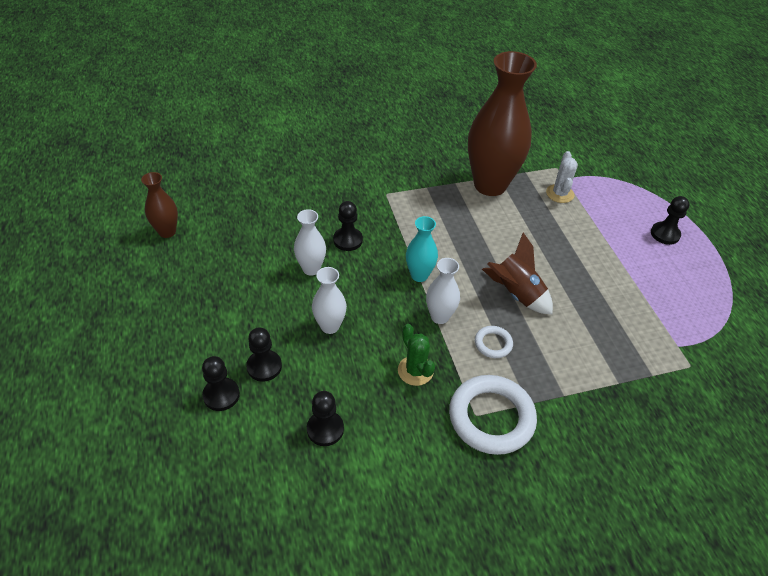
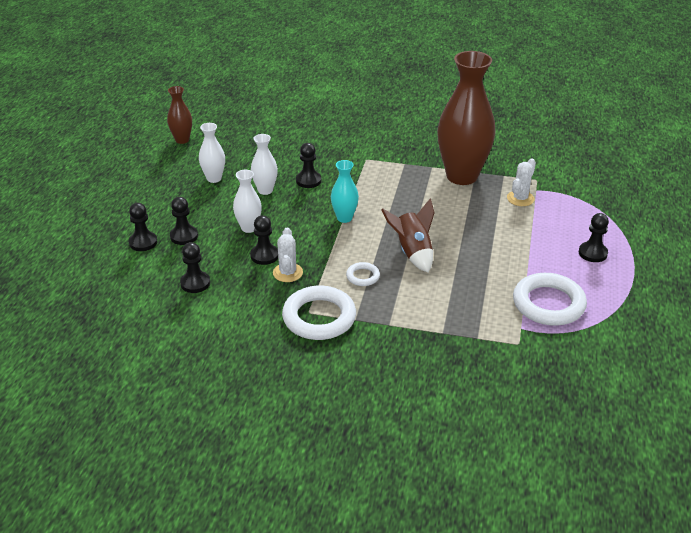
camera: 30 degrees right, 10 degrees down
(374, 357) = (264, 255): none -> black pawn
(415, 371) = (287, 273): green cactus -> white cactus
(439, 316) = (336, 247): white vase -> white vase (214, 178)
(677, 307) = (548, 304): none -> white ring

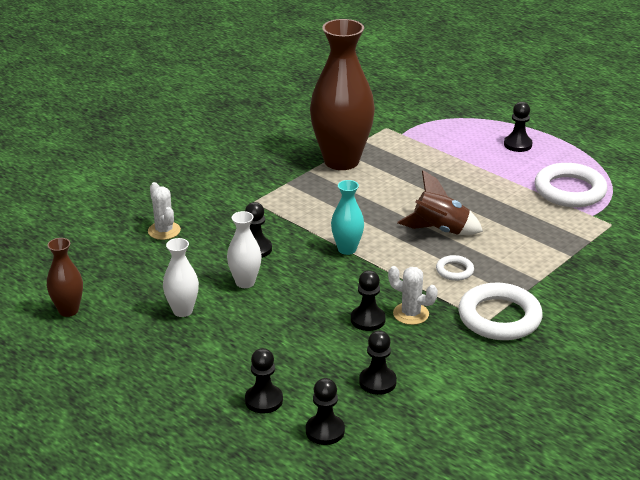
camera: 60 degrees left, 5 degrees down
(184, 236) = (280, 366): black pawn -> black pawn (325, 431)
(249, 228) = (307, 315): white vase -> none
(520, 198) = (407, 146): white cactus -> white cactus (164, 231)

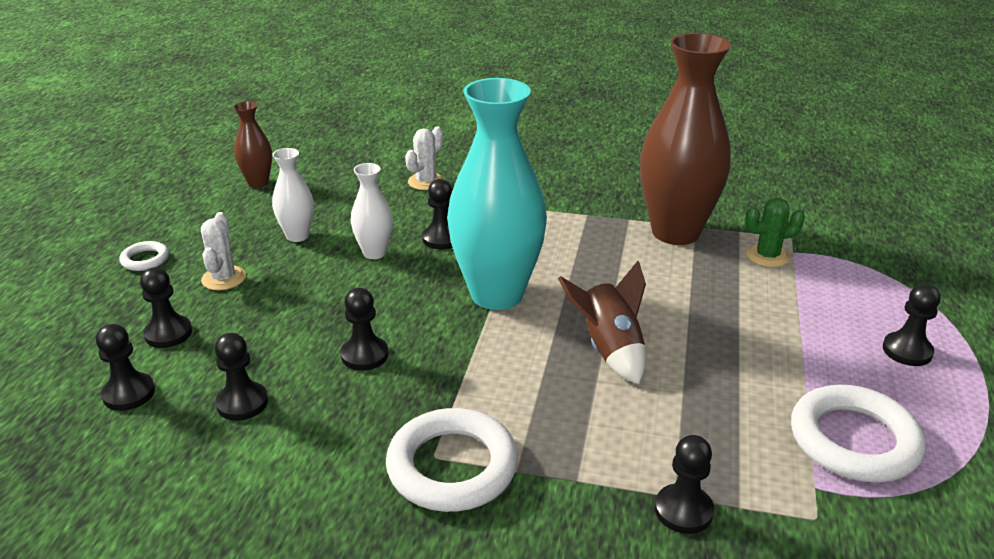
camera: 60 degrees right, 0 degrees up
(347, 249) = (497, 294): turquoise vase -> turquoise vase, size x2.15
(398, 143) = (767, 256): none -> green cactus
(411, 314) = (401, 384): white cactus -> white cactus (223, 278)
(454, 271) = (528, 391): white ring -> white ring (145, 259)
(582, 257) = (683, 510): none -> black pawn

